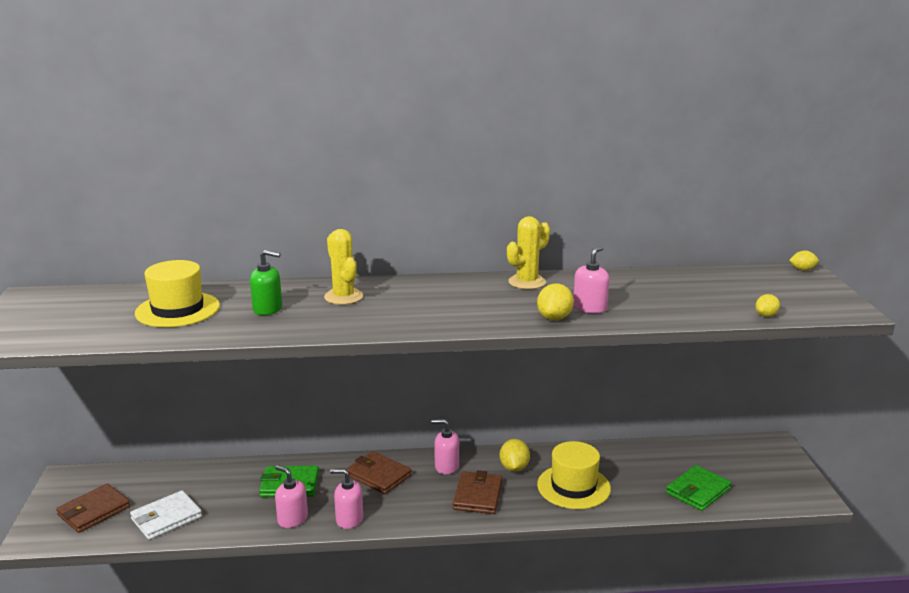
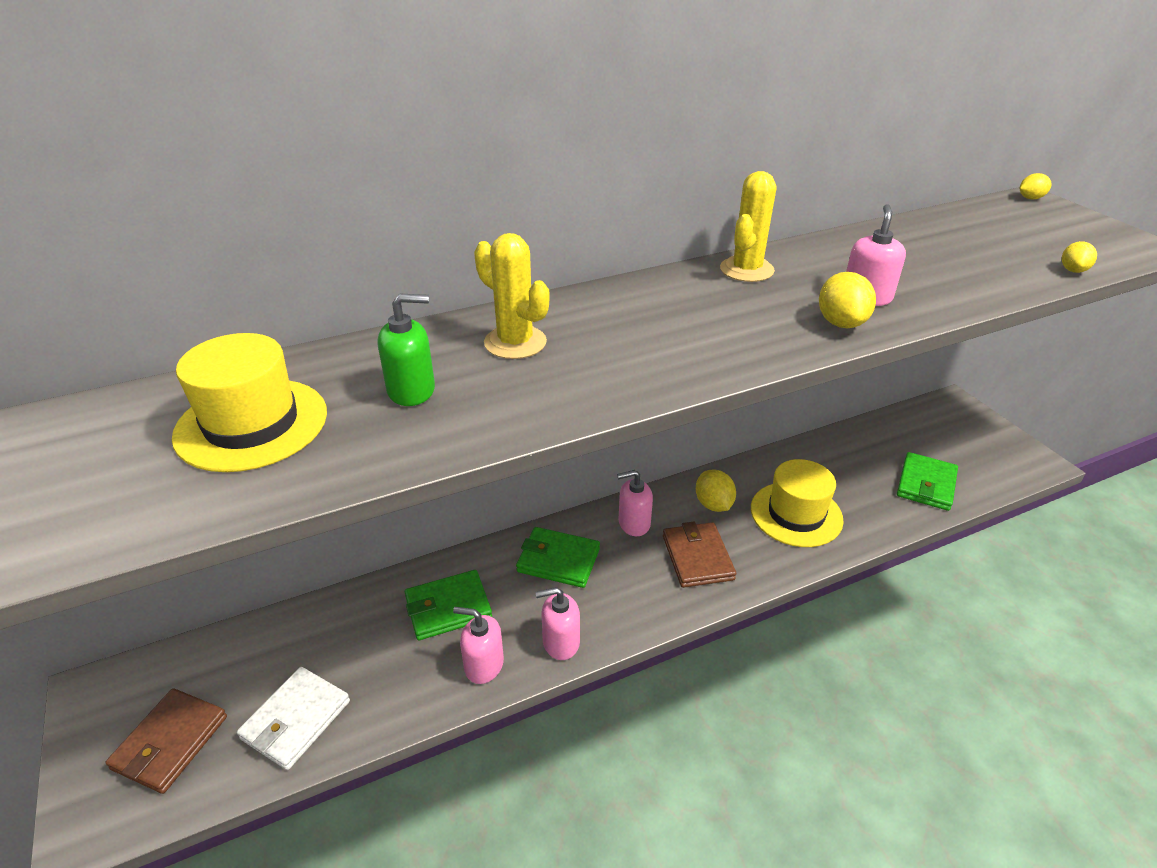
camera: 20 degrees left, 15 degrees up
(378, 475) = (558, 560): brown wallet -> green wallet

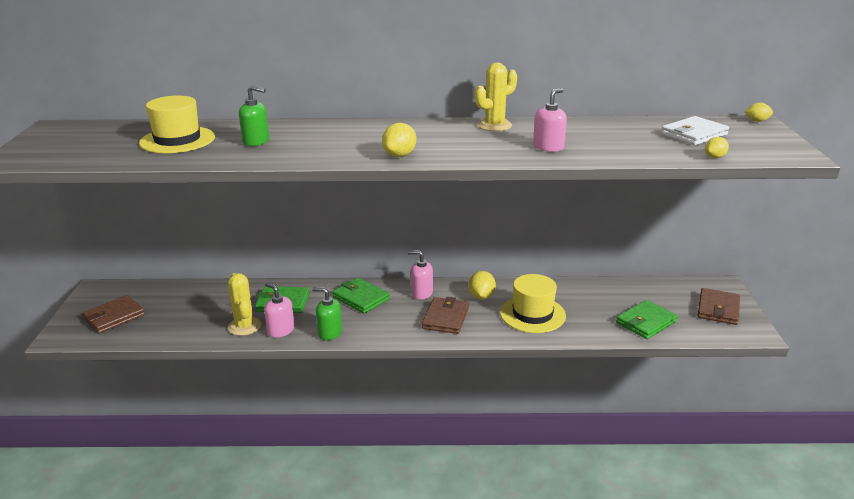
camera: 25 degrees right, 10 degrees down
(296, 720) = (174, 325): white wallet -> white wallet (694, 134)
(515, 342) = (326, 133): yellow cactus -> yellow cactus (244, 326)
(560, 642) = (329, 332): pink soap dispenser -> green soap dispenser
(841, 323) = (513, 154): yellow lemon -> yellow lemon (399, 155)
(979, 440) = (718, 309): none -> brown wallet

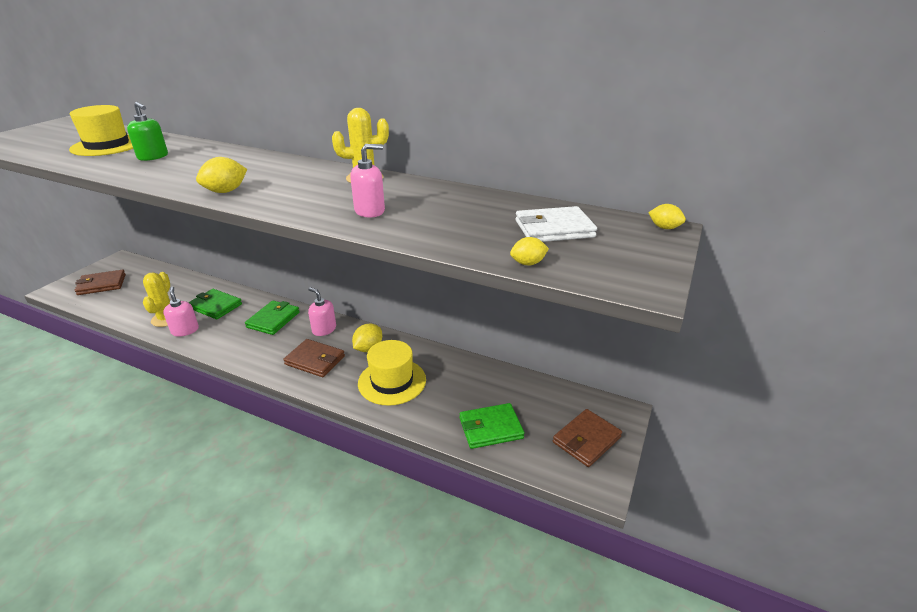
camera: 25 degrees right, 5 degrees up
(329, 332) = (214, 344): green soap dispenser -> none
(361, 298) = (273, 320): green wallet -> green wallet turned 45 degrees clockwise
(445, 318) = (315, 360): brown wallet -> brown wallet turned 75 degrees clockwise

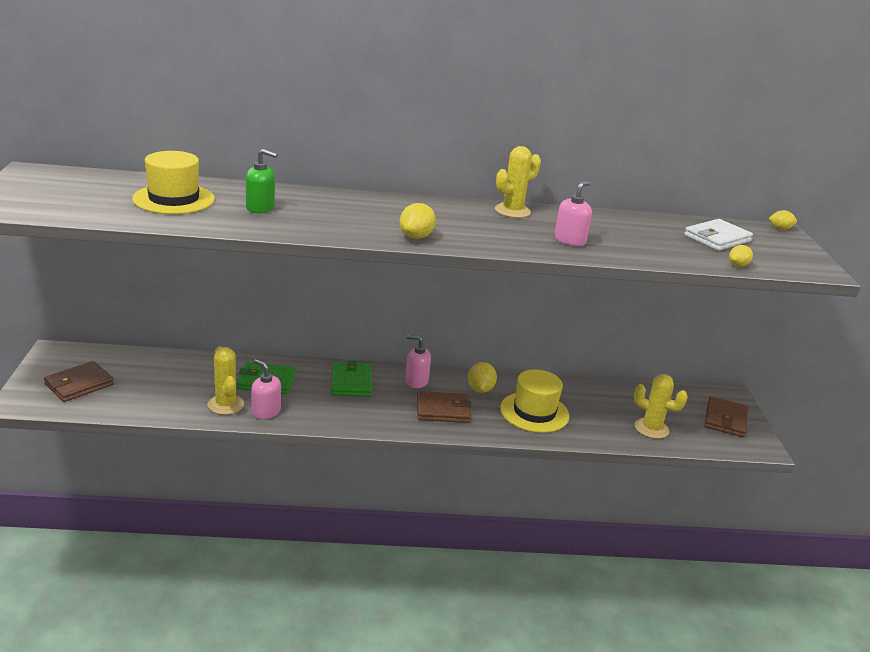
camera: 30 degrees left, 5 degrees down
(490, 428) = (651, 428): green wallet -> yellow cactus

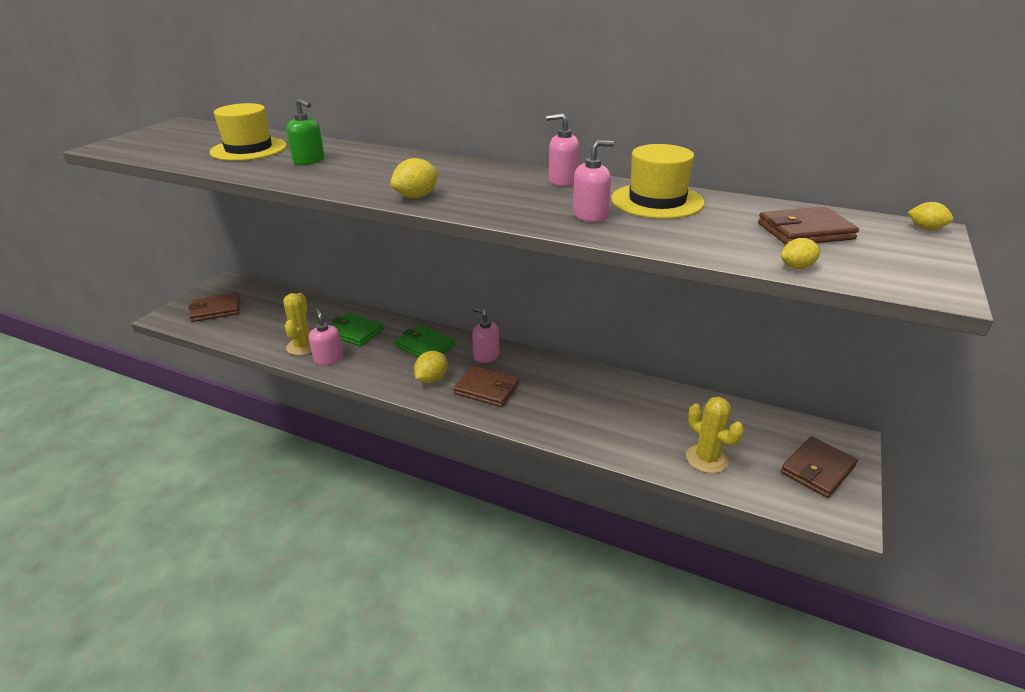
camera: 30 degrees right, 5 degrees up
(351, 382) = (425, 346): green wallet -> green wallet turned 75 degrees counterclockwise
(480, 389) = (543, 375): yellow lemon -> yellow lemon (432, 379)
(512, 211) = (562, 181): yellow cactus -> pink soap dispenser
(534, 412) = (581, 410): yellow hat -> yellow hat (657, 201)
(717, 238) = (805, 231): white wallet -> brown wallet

